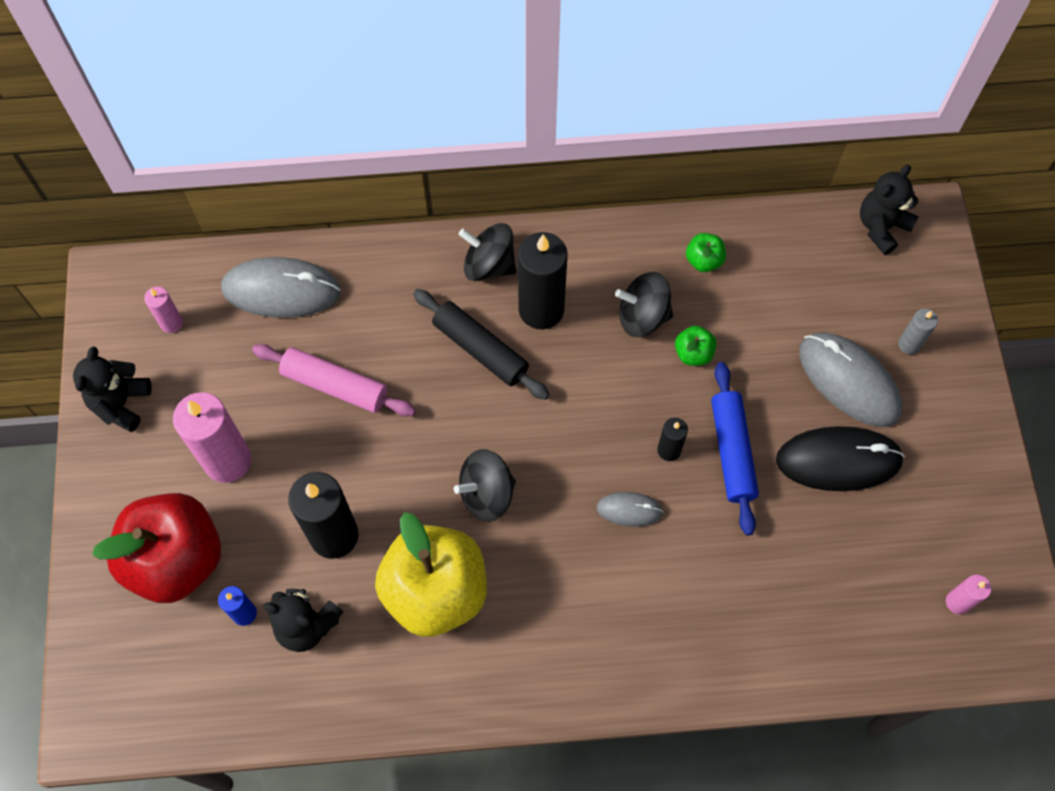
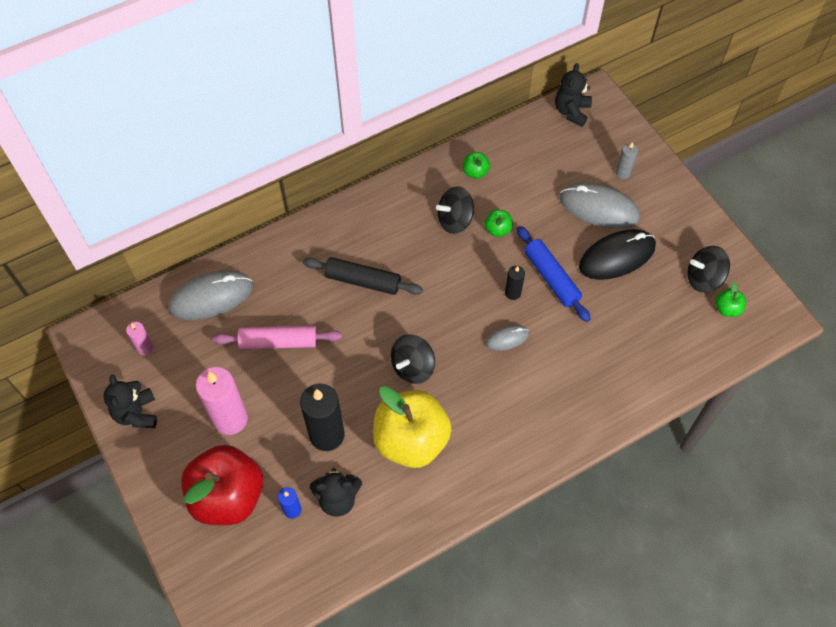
camera: 25 degrees left, 5 degrees down
(489, 265) = (341, 227): black spinning top -> black spinning top (703, 278)
(541, 309) = (389, 241): black candle -> none
(957, 602) = (727, 309): pink candle -> green apple

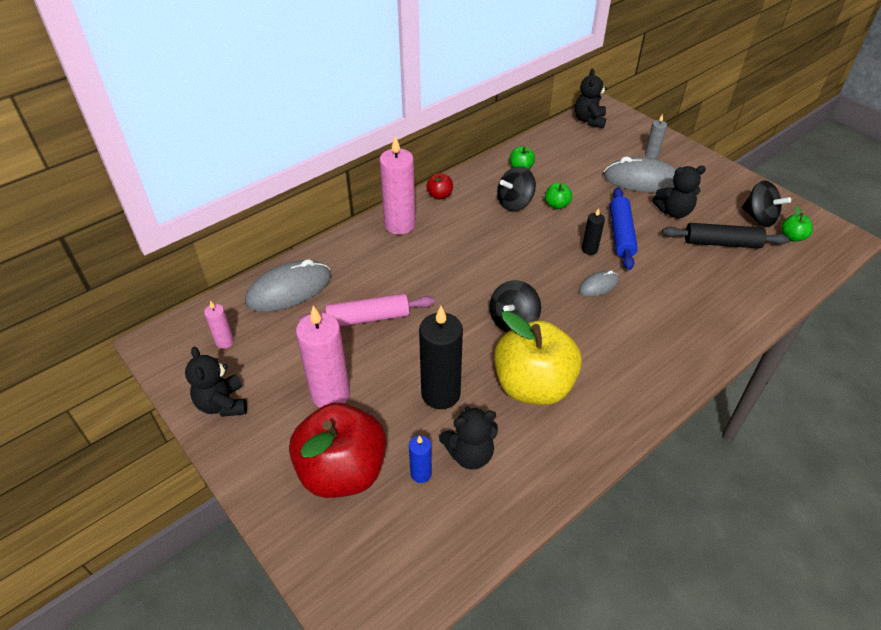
camera: 10 degrees left, 15 degrees down
(331, 232) = (400, 225): none -> pink candle
(363, 281) = (441, 258): black rolling pin -> black rolling pin (722, 243)
(380, 198) = (440, 195): none -> red apple
(551, 278) = (621, 234): blue rolling pin -> blue rolling pin turned 45 degrees clockwise
(617, 257) = (674, 212): black mouse -> black teddy bear
(703, 278) = (759, 218): black spinning top -> black spinning top turned 120 degrees counterclockwise

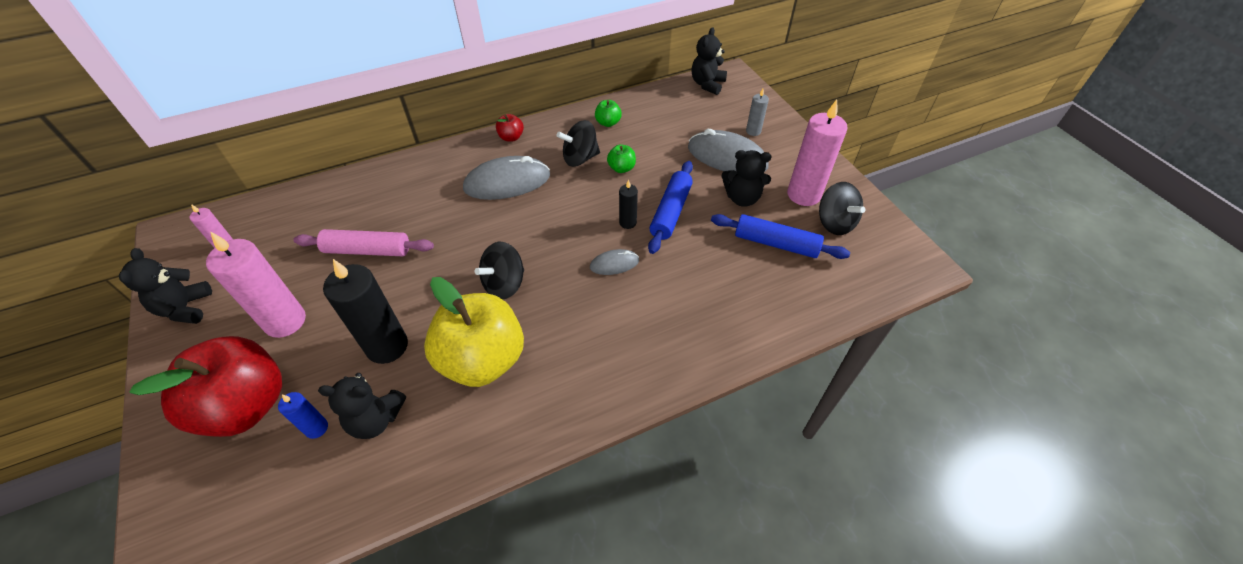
camera: 15 degrees right, 5 degrees up
(289, 290) = (314, 206): grey mouse -> grey mouse (507, 182)
(400, 225) = (455, 160): pink candle -> pink candle (803, 194)
(722, 243) = (776, 243): black rolling pin -> blue rolling pin
(792, 237) = (861, 252): green apple -> none

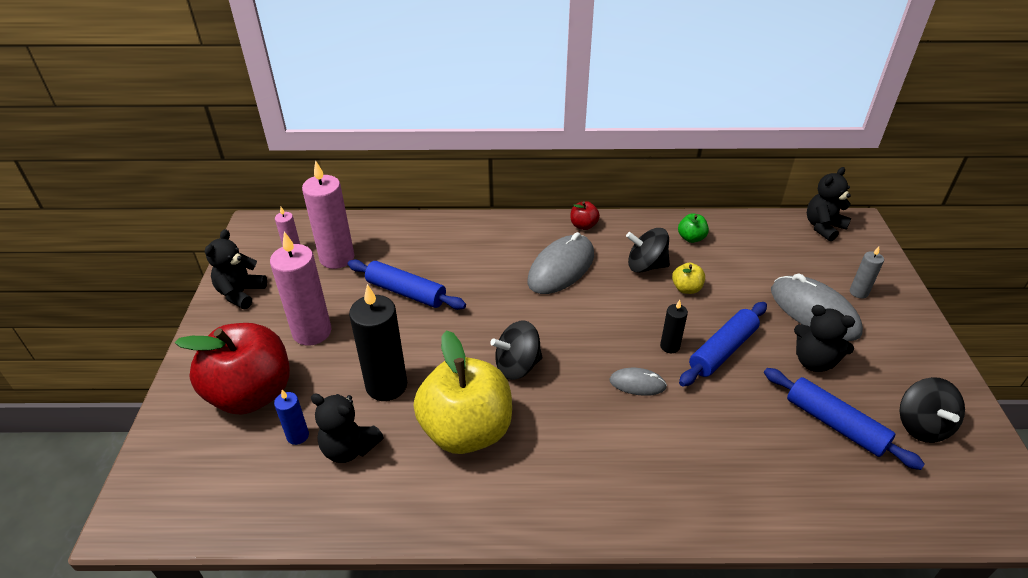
camera: 25 degrees right, 10 degrees down
(367, 250) = (406, 292): pink rolling pin -> blue rolling pin
(507, 182) = (561, 268): grey mouse -> grey mouse turned 60 degrees counterclockwise
(621, 168) = (686, 288): green apple -> yellow apple
(803, 194) = (894, 381): pink candle -> pink candle (337, 258)

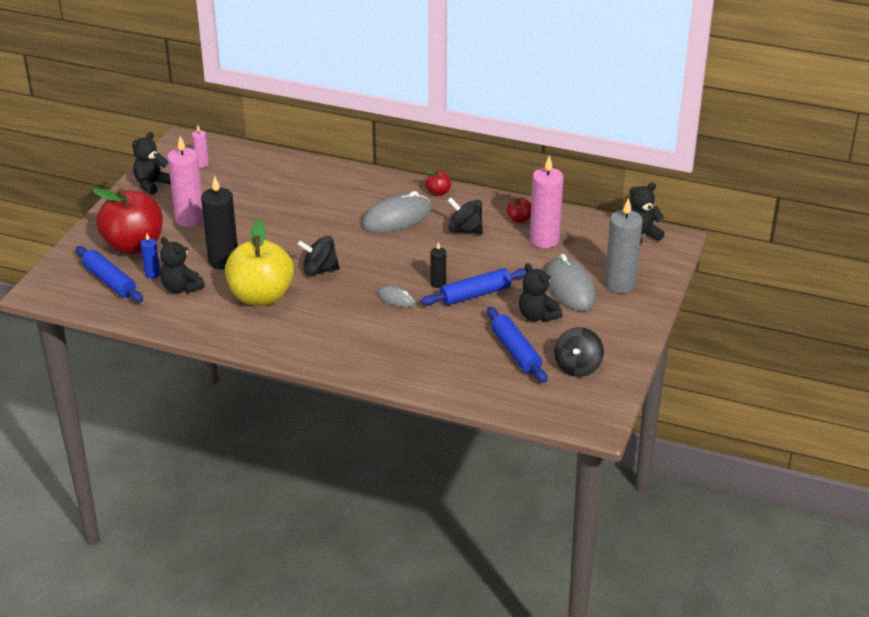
camera: 20 degrees right, 5 degrees down
(337, 258) = (232, 175): pink candle -> pink candle (544, 240)
(406, 292) = (269, 209): blue rolling pin -> blue rolling pin (110, 281)
(686, 288) = (483, 252): yellow apple -> none
(691, 238) = (519, 219): green apple -> red apple
(858, 292) = (620, 284): grey candle -> grey candle, size x2.01

